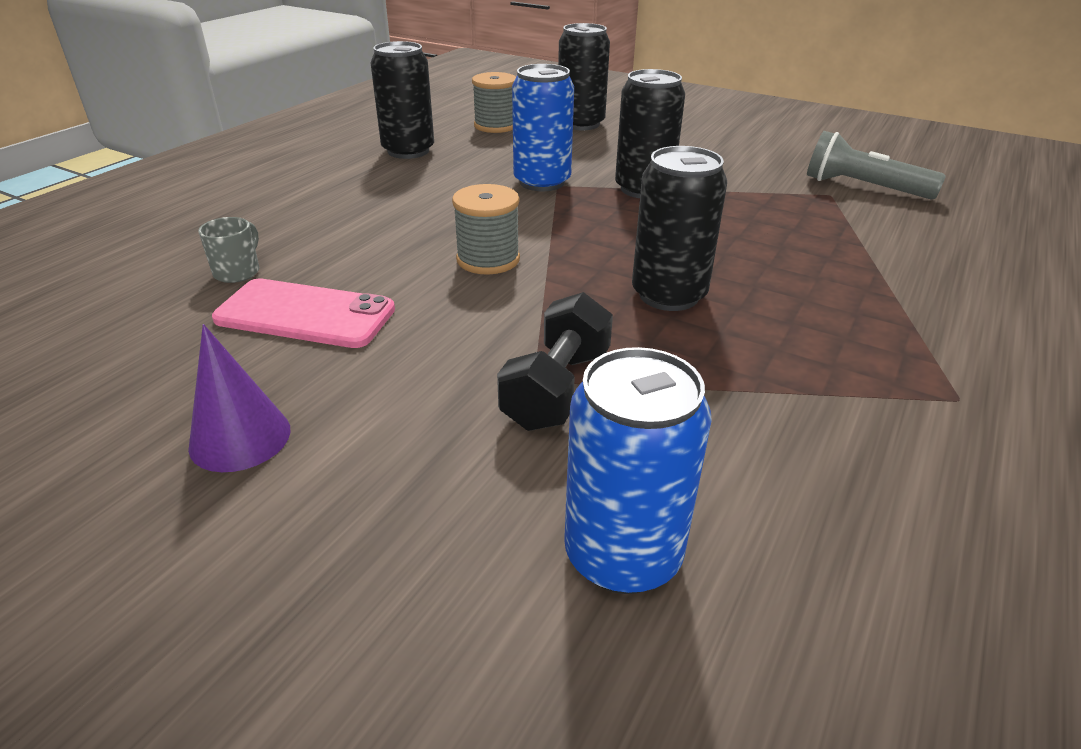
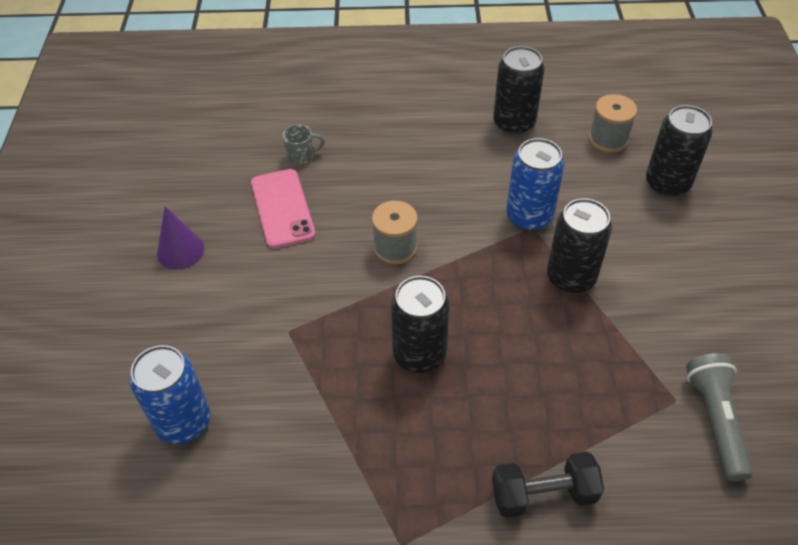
camera: 60 degrees right, 15 degrees up
(557, 389) = (286, 344): black dumbbell -> black dumbbell (543, 494)

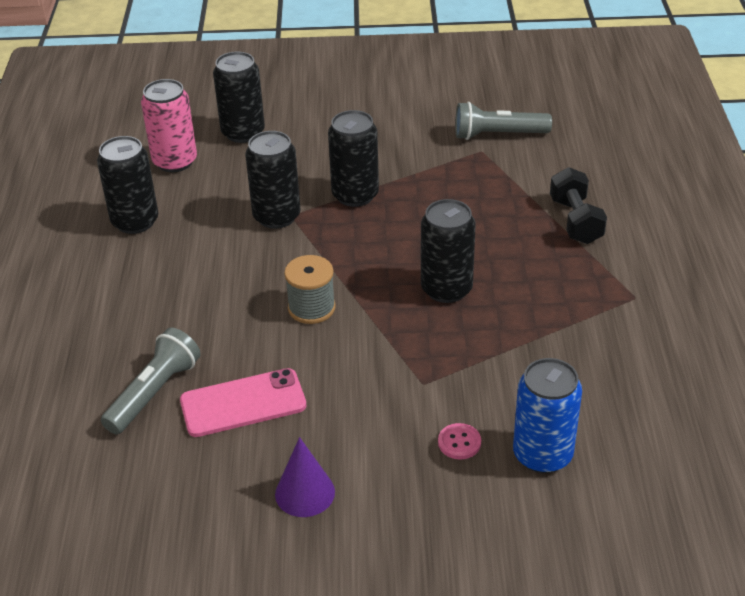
camera: 90 degrees left, 10 degrees down
(211, 356) = (459, 442): none -> pink button
(301, 156) = (154, 393): grey mug -> grey flashlight
(529, 217) = (276, 216): blue can -> black can
(608, 139) = (175, 161): grey spool -> pink can

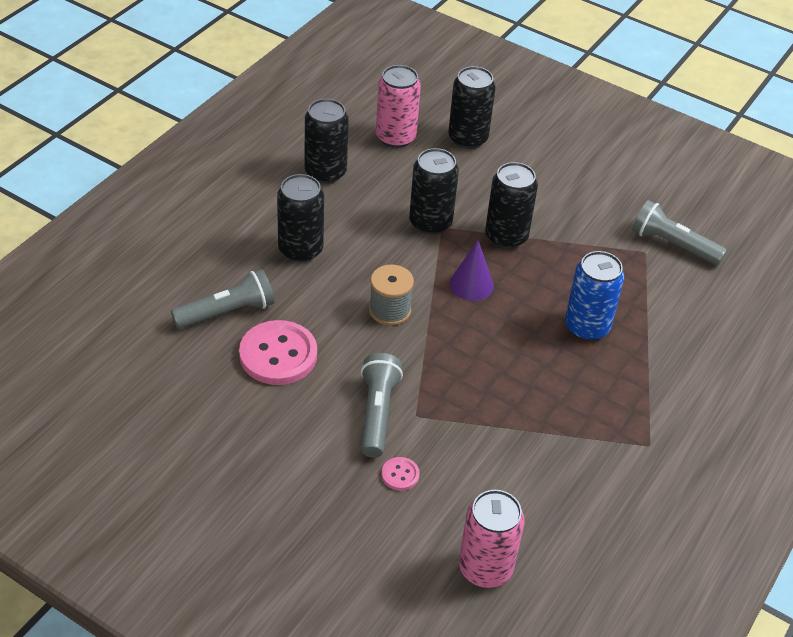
camera: 30 degrees right, 5 degrees up
(243, 403) = (278, 355): pink phone -> pink button
(305, 493) = (261, 444): purple cone -> purple cone (471, 284)
(386, 402) = (377, 413): none -> grey flashlight
(446, 289) = (504, 352): black can -> black can (300, 250)
(542, 455) = (451, 521): blue can -> blue can (587, 327)
(575, 221) = (664, 354): black dumbbell -> none
(609, 476) = (485, 568): none -> pink can

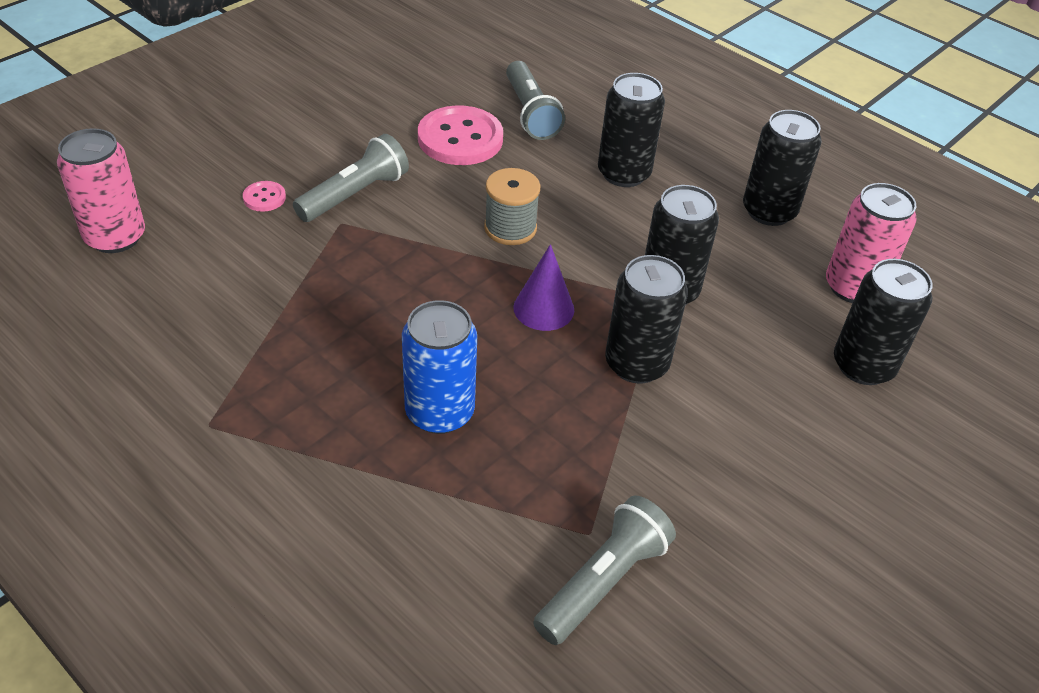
camera: 100 degrees right, 0 degrees up
(377, 413) = (354, 194): grey flashlight -> grey flashlight turned 60 degrees counterclockwise

